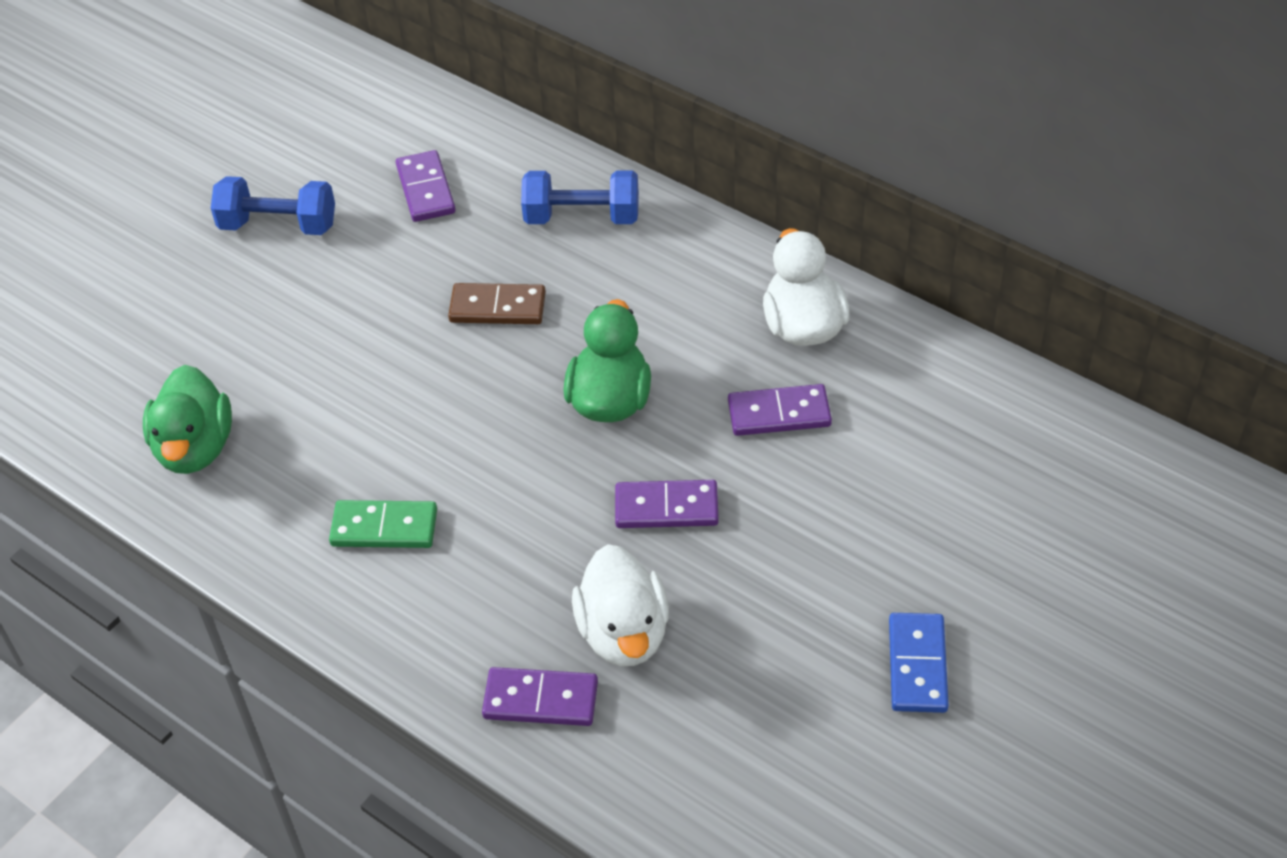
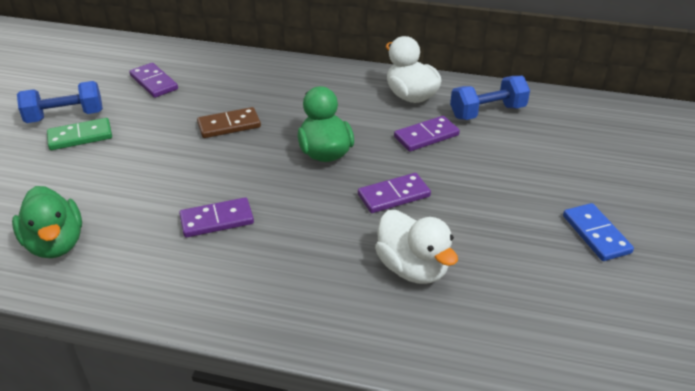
camera: 25 degrees left, 10 degrees down
(384, 528) = (217, 254): green domino -> green domino (80, 137)
(540, 700) = (384, 323): purple domino -> purple domino (217, 220)
(582, 217) = (255, 76): blue dumbbell -> blue dumbbell (487, 112)

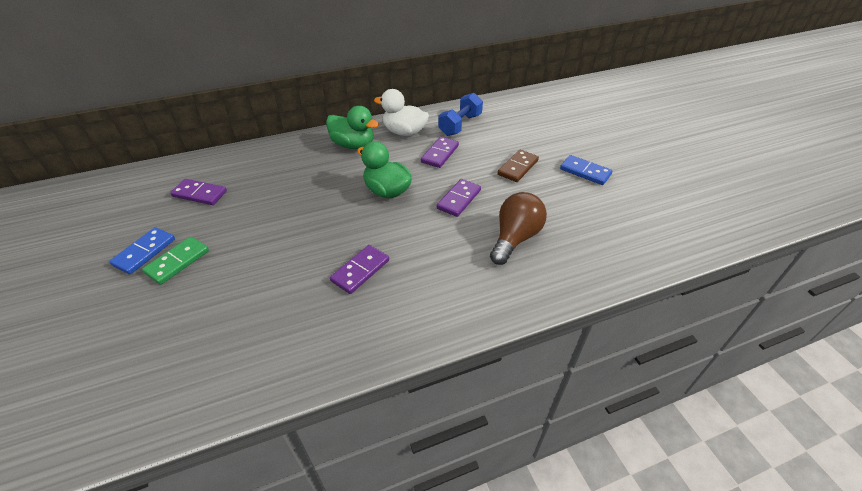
camera: 35 degrees left, 5 degrees up
(55, 244) = (249, 353): green duck -> green duck (353, 145)
(65, 116) = (144, 252): blue dumbbell -> blue domino
(229, 125) = (298, 201): brown domino -> brown domino (517, 167)
(412, 268) = (515, 238): white duck -> brown light bulb

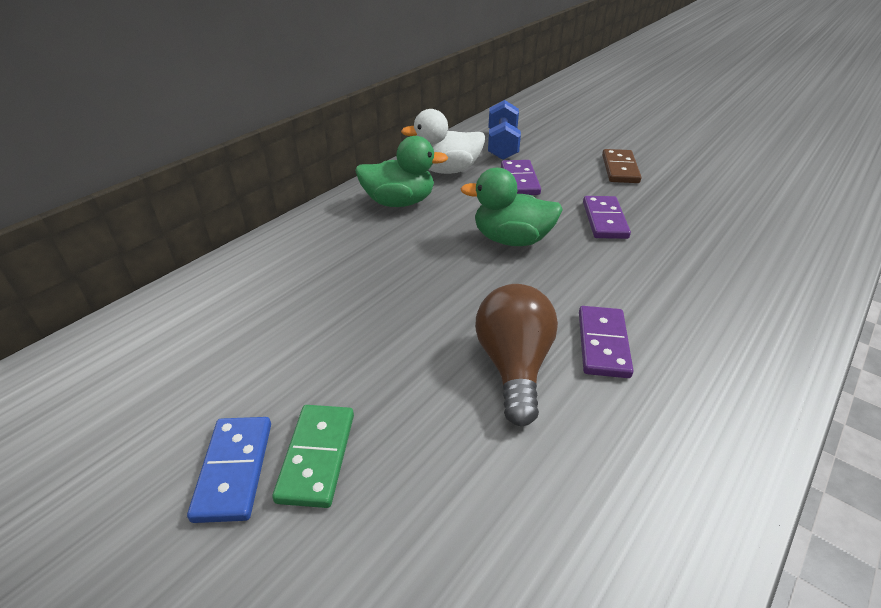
camera: 30 degrees left, 5 degrees down
(199, 194) = (235, 341): purple domino -> none
(515, 238) = (714, 238): brown light bulb -> brown light bulb (514, 366)
(585, 172) = (687, 153): blue domino -> none

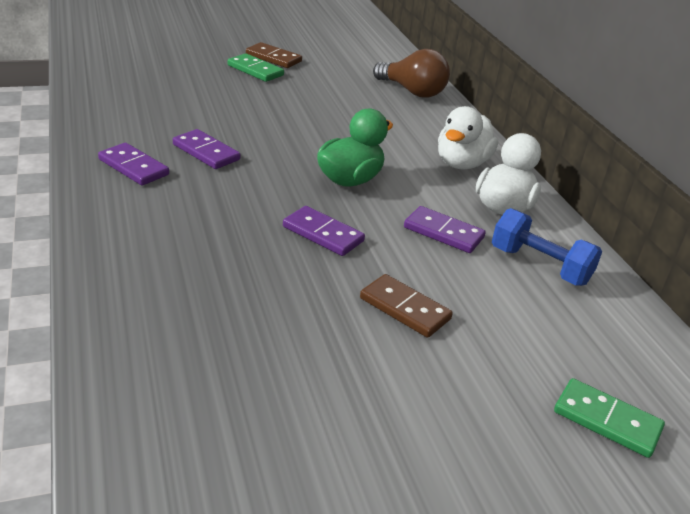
camera: 120 degrees right, 5 degrees down
(234, 470) = (273, 58): blue domino -> brown domino
(399, 202) = (462, 164): green duck -> white duck
(514, 366) = (234, 123): brown light bulb -> brown light bulb (412, 92)
(599, 111) = (606, 421): none -> green domino
(710, 373) = (133, 167): none -> purple domino

